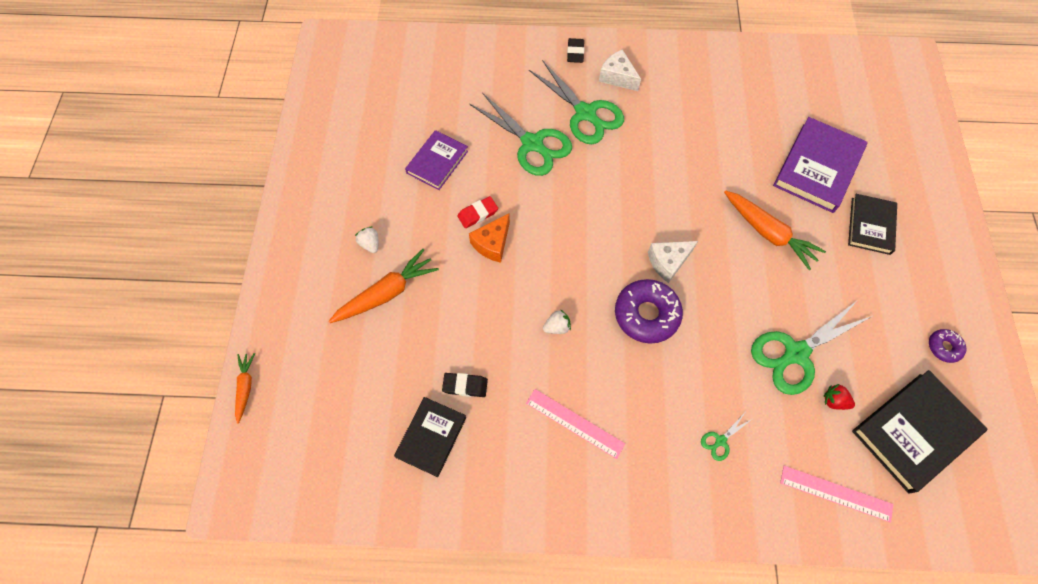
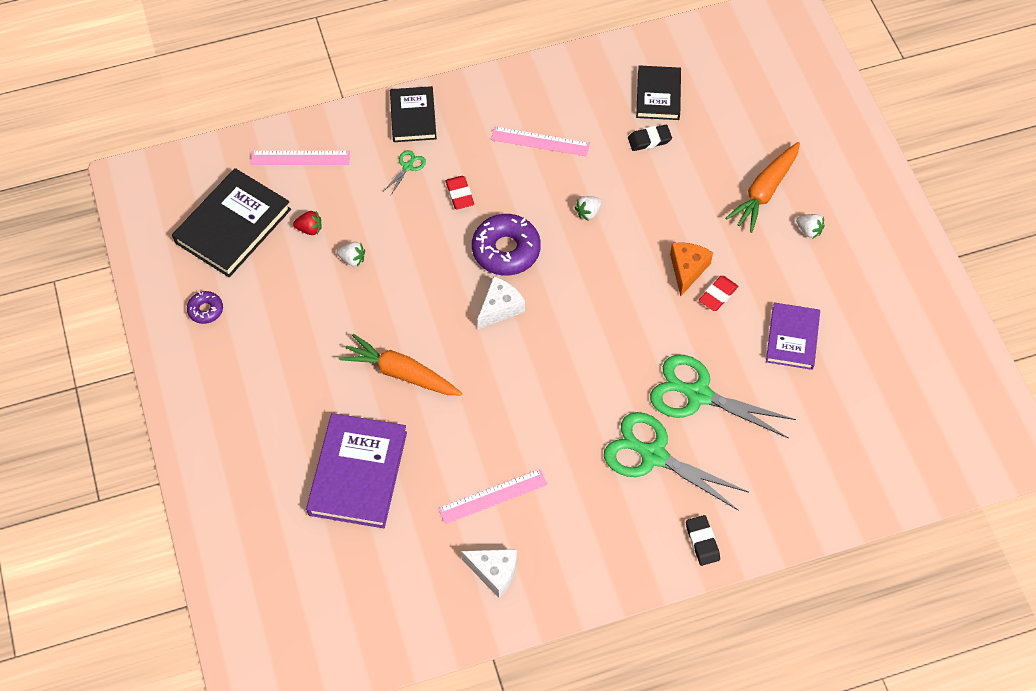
camera: 160 degrees right, 5 degrees down
(245, 387) = (838, 82): orange carrot -> none
(617, 77) = (634, 522): white cheese -> white cheese (494, 572)
(675, 389) = (459, 194): none -> red eraser
(715, 122) = (493, 496): none -> pink ruler
(795, 353) = (352, 259): green scissors -> white strawberry
(870, 226) = (288, 418): black book -> black book (413, 117)

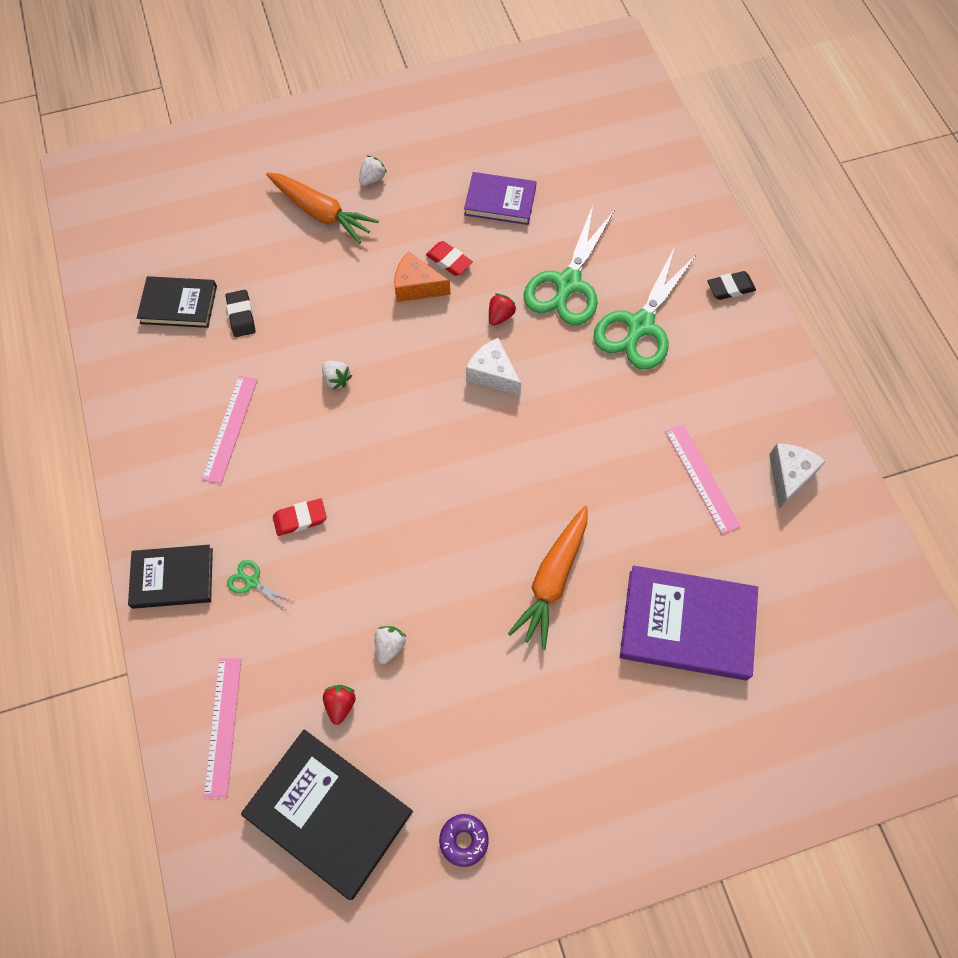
camera: 90 degrees left, 5 degrees up
(500, 308) = (463, 472): white cheese -> white cheese (493, 374)
(506, 250) = (384, 466): purple donut -> none
(659, 337) = (500, 316): none -> red strawberry

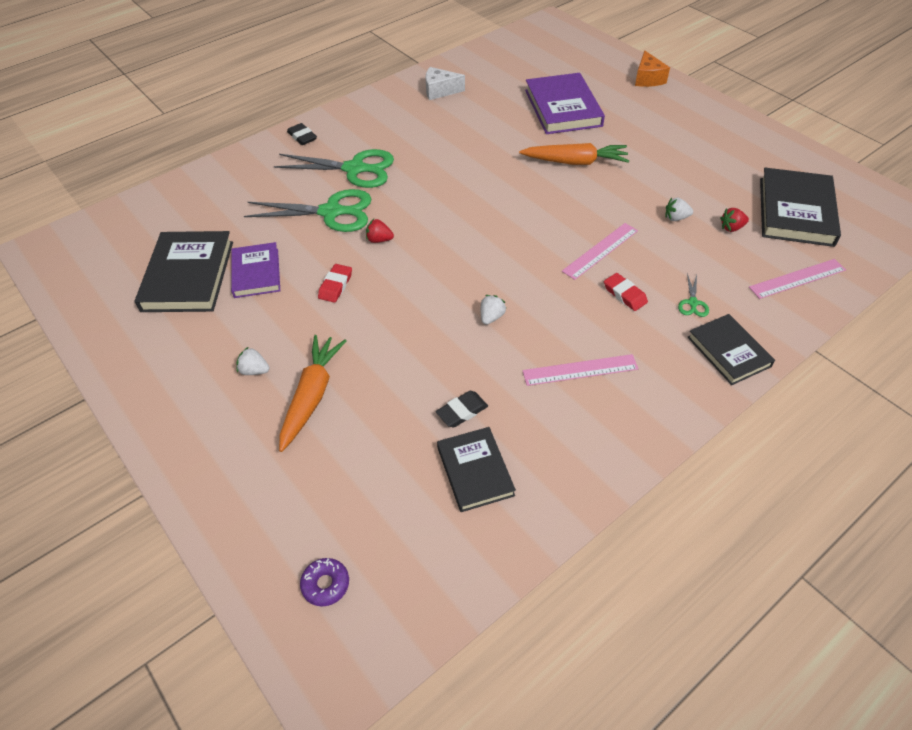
camera: 110 degrees left, 15 degrees down
(417, 286) = (372, 297): orange cheese -> orange cheese (648, 79)
(464, 840) = (754, 156): purple donut -> purple donut (325, 584)
(493, 374) = (435, 229): white cheese -> none
(522, 149) = (188, 276): none -> black book
(701, 478) = (462, 121): pink ruler -> pink ruler (600, 250)

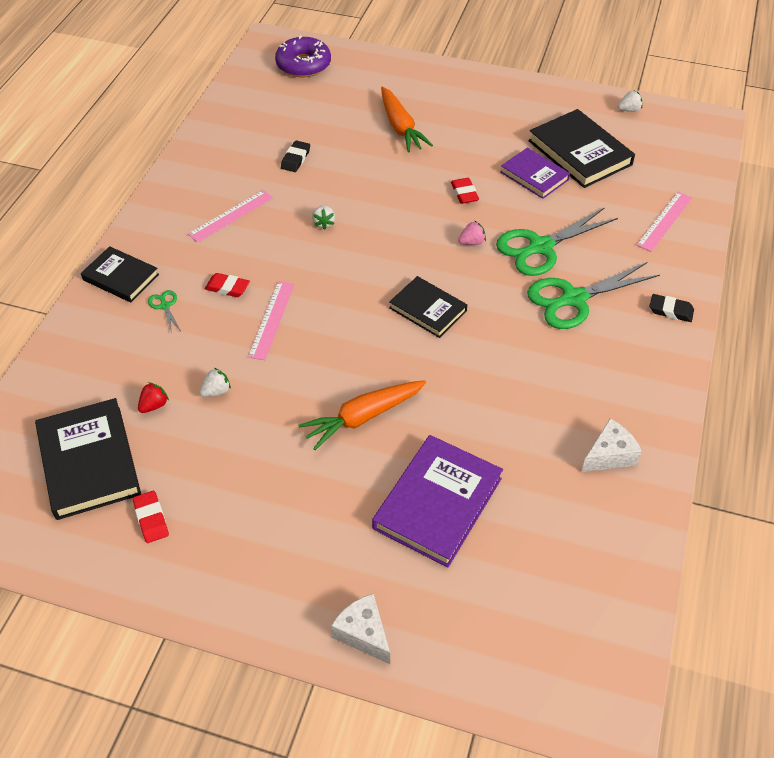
camera: 145 degrees right, 0 degrees up
(254, 370) = (453, 123): white strawberry -> white strawberry (629, 110)
(325, 584) = (303, 65): purple donut -> purple donut, size x1.96
(379, 240) = (472, 242): red strawberry -> pink strawberry
(475, 471) = (262, 135): black book -> black book (428, 309)
(563, 108) = (437, 503): purple book -> purple book turned 75 degrees clockwise
(648, 79) = (363, 633): orange cheese -> white cheese
(756, 164) = (151, 519): none -> red eraser
(797, 278) = (74, 373): pink ruler -> pink ruler (664, 221)

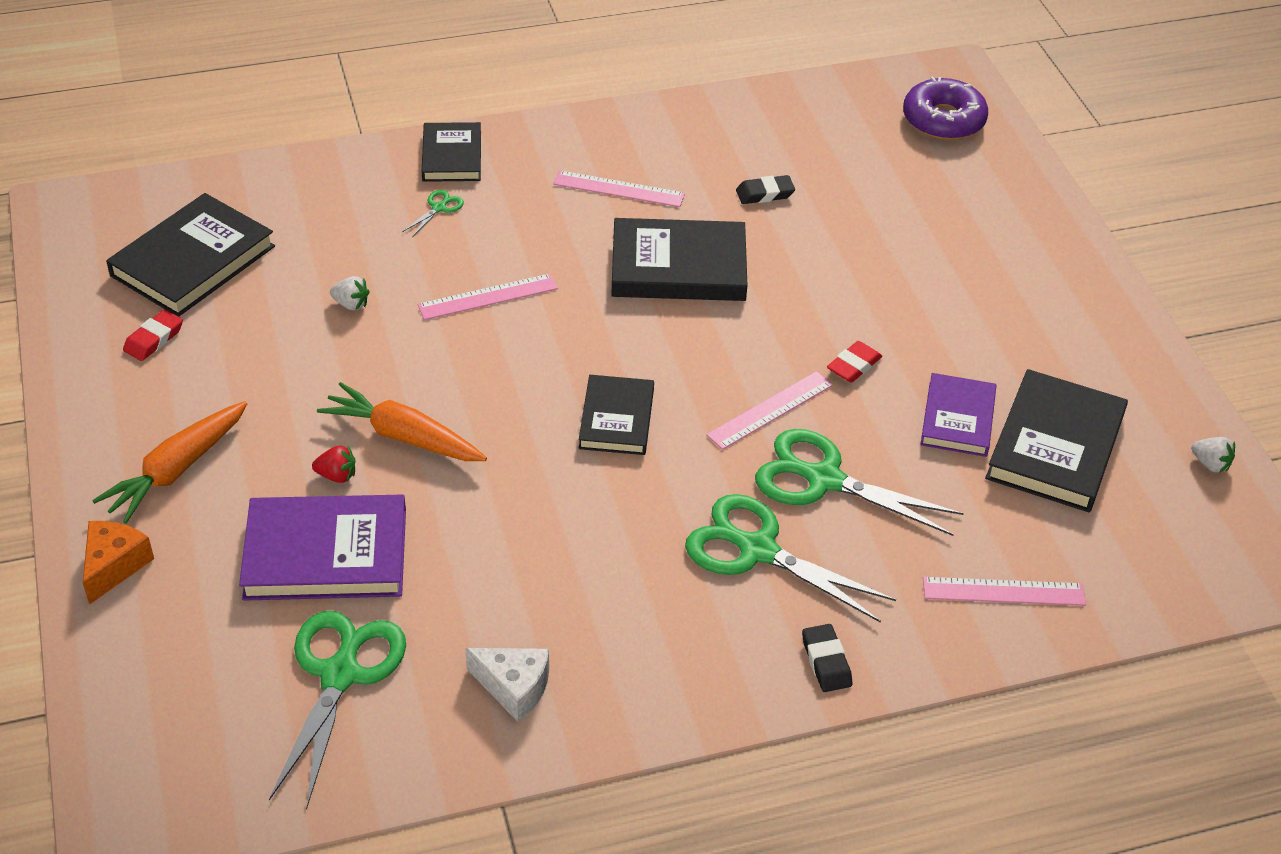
camera: 55 degrees right, 5 degrees down
(154, 405) = (297, 269): red strawberry -> red strawberry (337, 475)
(227, 288) = (505, 240): red eraser -> none
(324, 223) = (678, 267): white strawberry -> black book
(363, 633) = (114, 566): white cheese -> orange cheese
(400, 127) = (919, 254): orange carrot -> orange carrot (177, 470)
(472, 242) = (770, 410): pink strawberry -> pink ruler
(546, 539) = (340, 674): none -> green scissors

